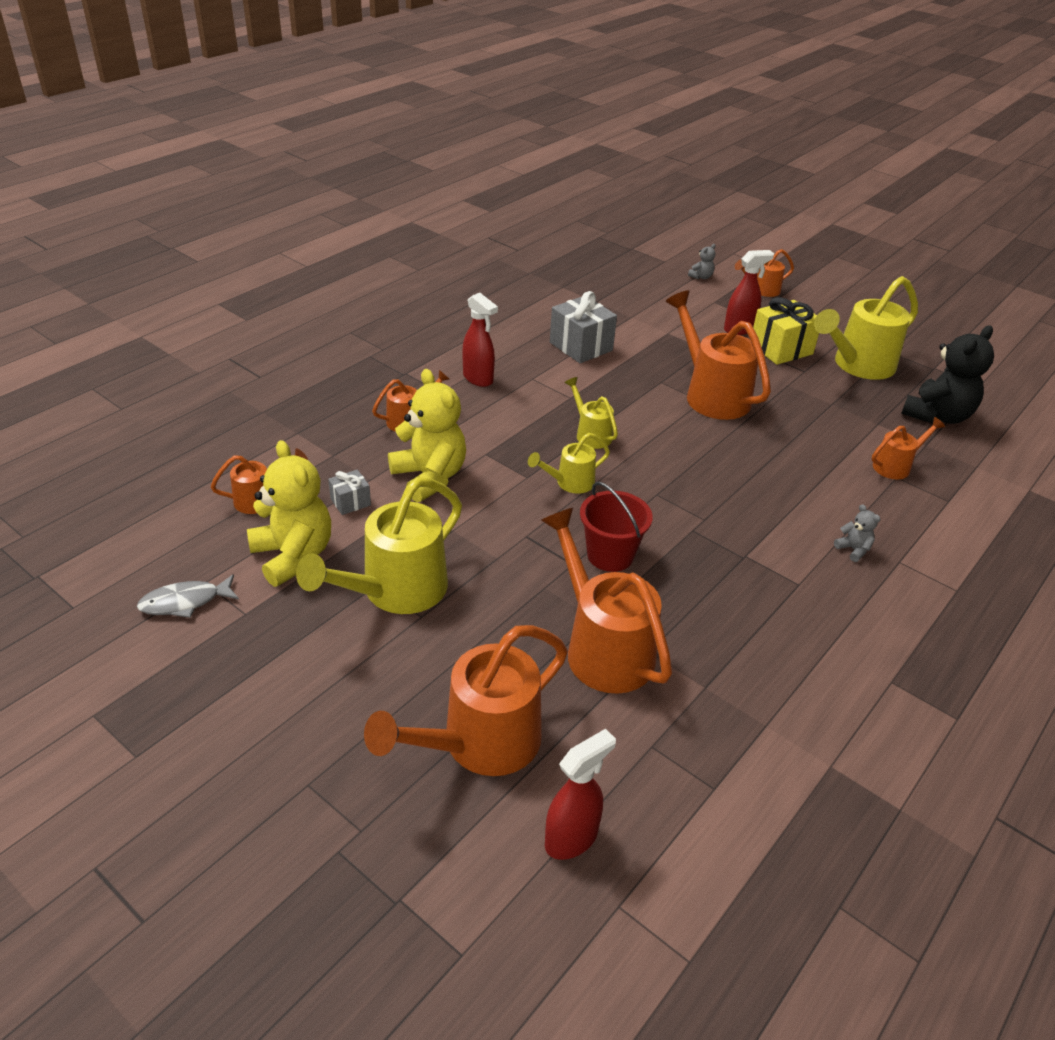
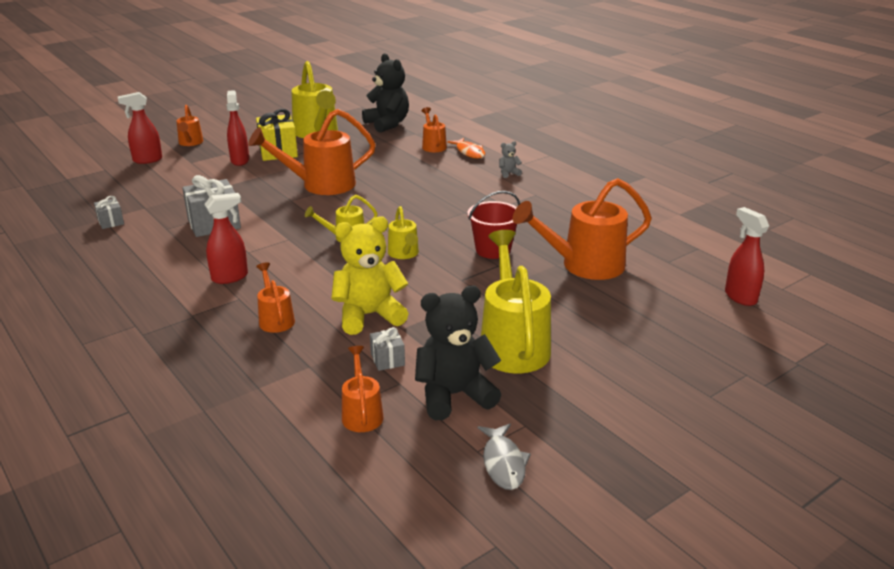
camera: 75 degrees left, 10 degrees down
(293, 556) = (454, 395): yellow teddy bear -> black teddy bear
(395, 591) = (512, 344): yellow watering can -> yellow watering can turned 150 degrees counterclockwise
(479, 744) = (669, 321): orange watering can -> none
(558, 292) = (111, 222): none -> grey gift
(701, 277) = (147, 160): grey teddy bear -> red spray bottle
(900, 503) = (469, 152): none -> orange fish

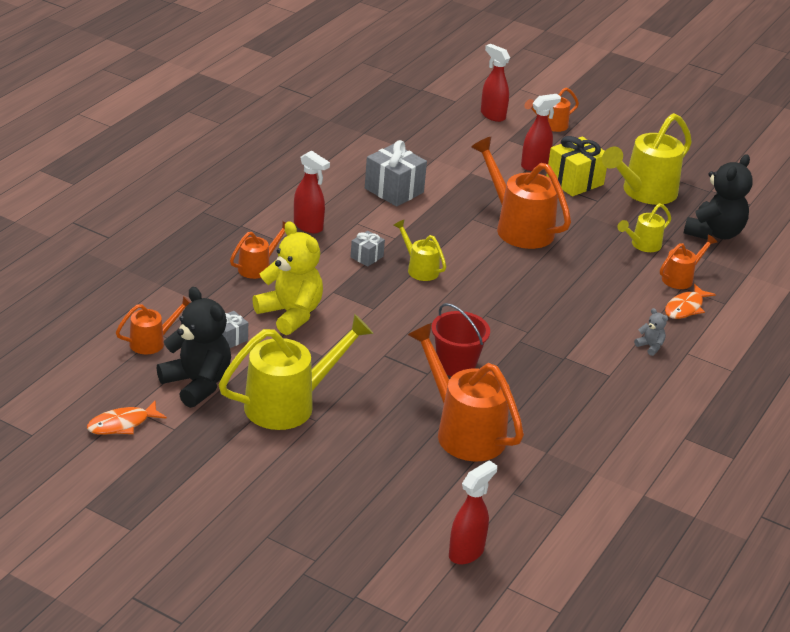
camera: 65 degrees right, 5 degrees up
(111, 222) = (361, 138): grey gift -> grey gift (367, 257)
(404, 254) = (411, 310): yellow watering can -> yellow watering can (642, 245)
(503, 463) = (122, 424): grey fish -> orange fish

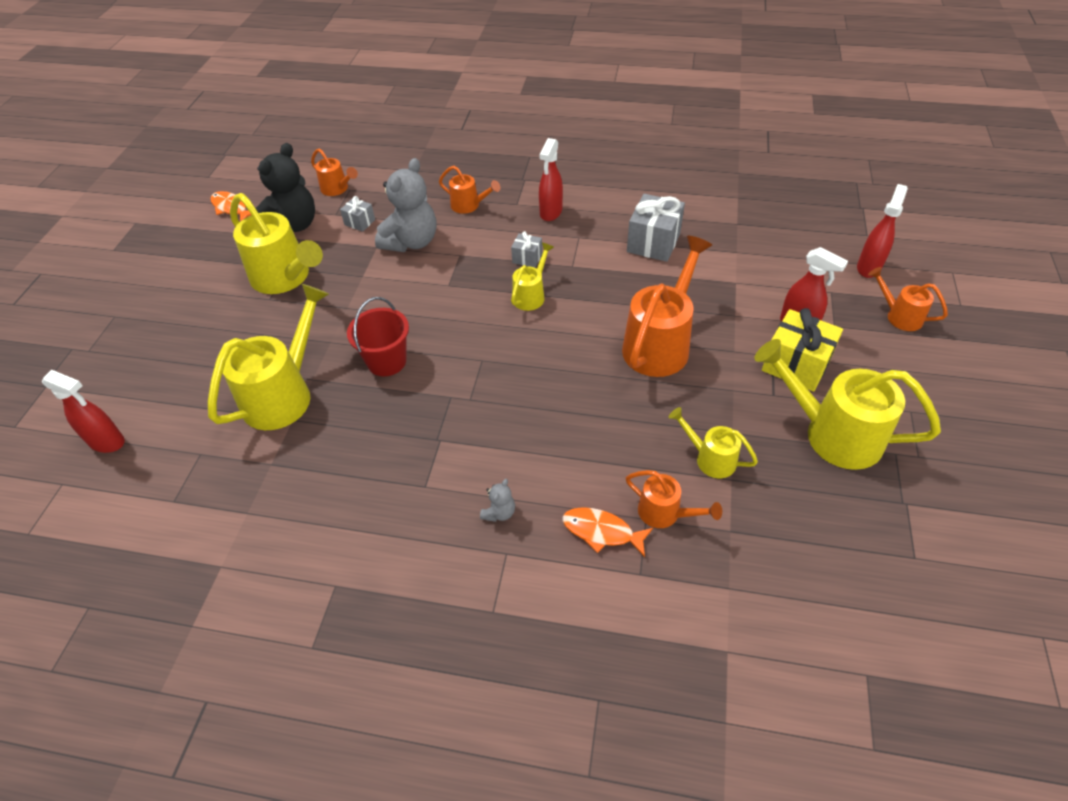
camera: 75 degrees right, 15 degrees up
(290, 314) = (411, 242): yellow teddy bear -> grey teddy bear
(463, 431) = (284, 394): orange watering can -> yellow watering can
(714, 233) = (800, 528): black teddy bear -> none

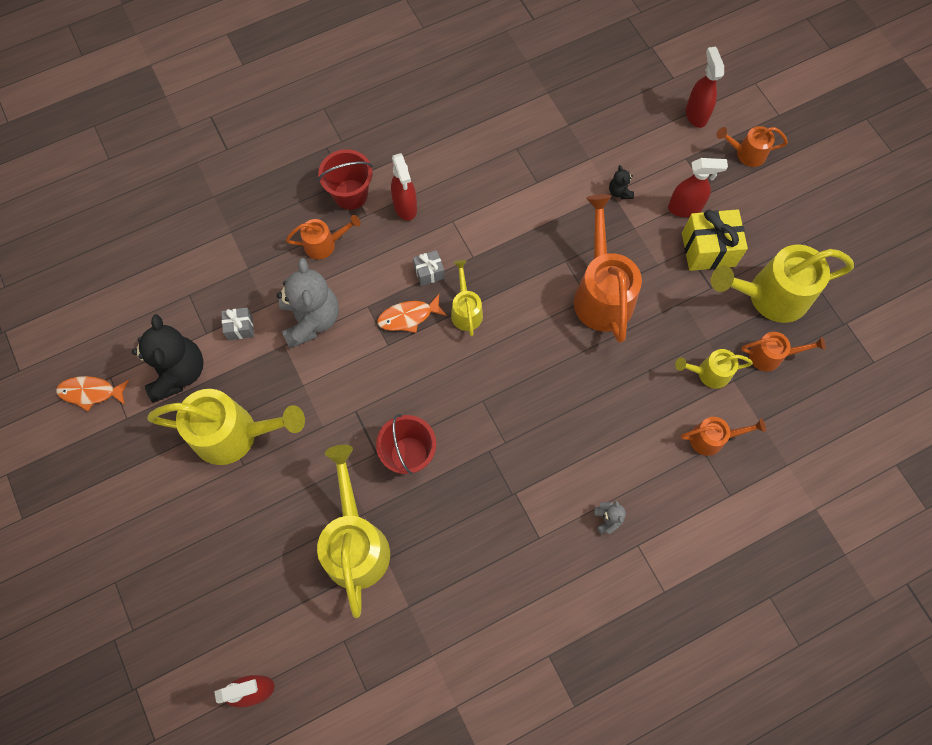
camera: 40 degrees left, 20 degrees up
(337, 189) = (176, 302): orange watering can -> orange watering can (771, 356)
(518, 188) = (350, 194): none -> red bucket
(602, 531) = (684, 482): orange fish -> orange fish (408, 317)
(653, 243) = (518, 189): grey gift -> none
(743, 285) = (619, 192): none -> black teddy bear

